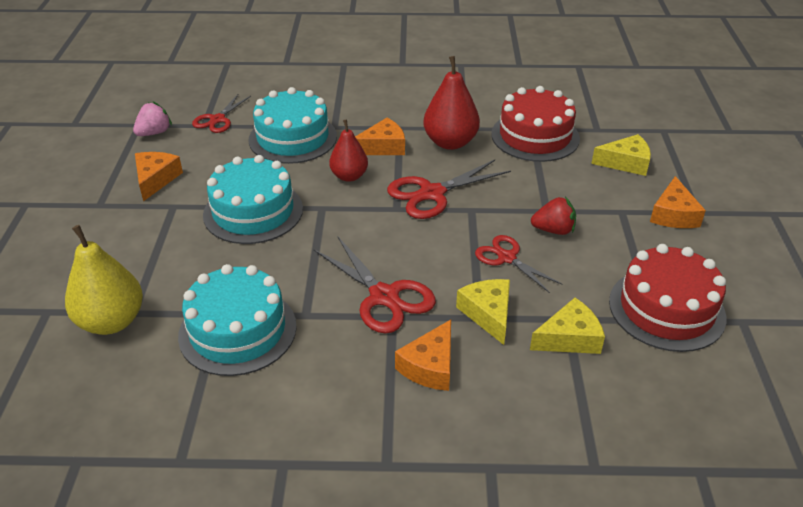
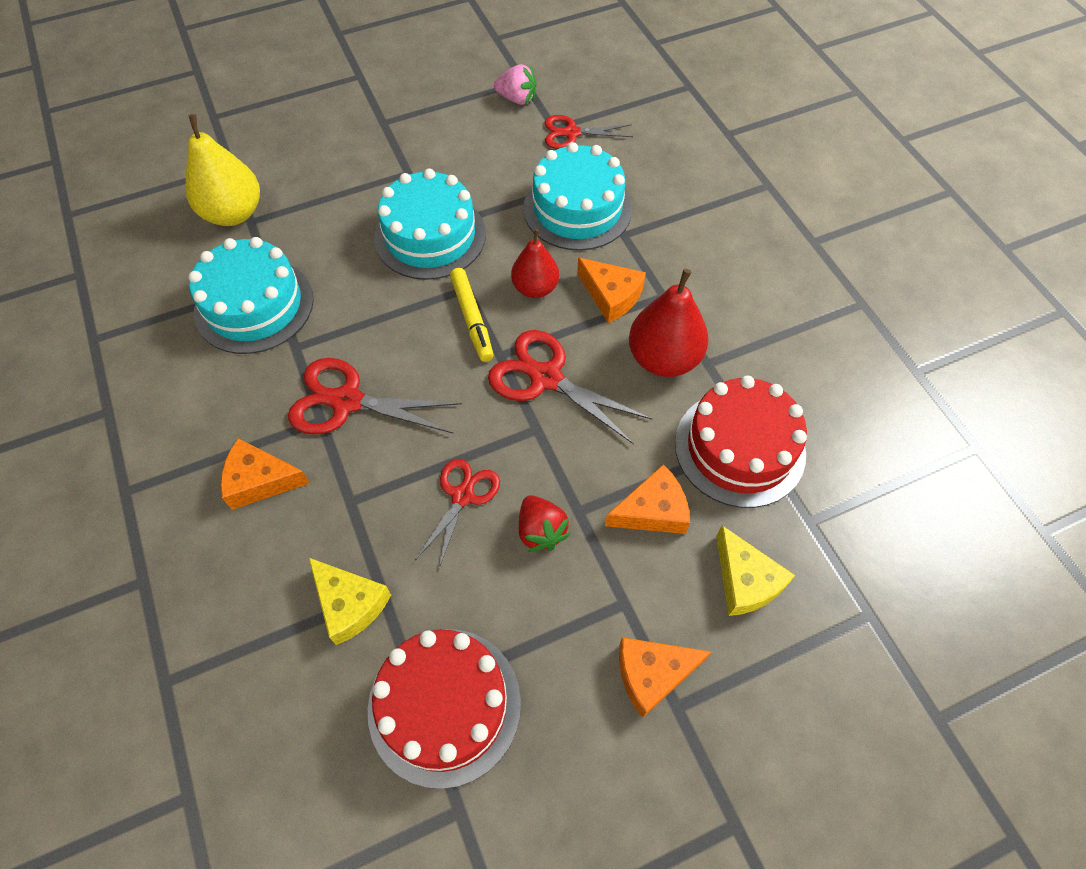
camera: 65 degrees right, 20 degrees up
(155, 179) = (441, 139): orange cheese -> orange cheese (652, 510)
(353, 212) = (472, 319): none -> yellow marker
(384, 297) = (347, 401): red scissors -> red scissors turned 75 degrees clockwise
(488, 314) = (358, 508): yellow cheese -> none

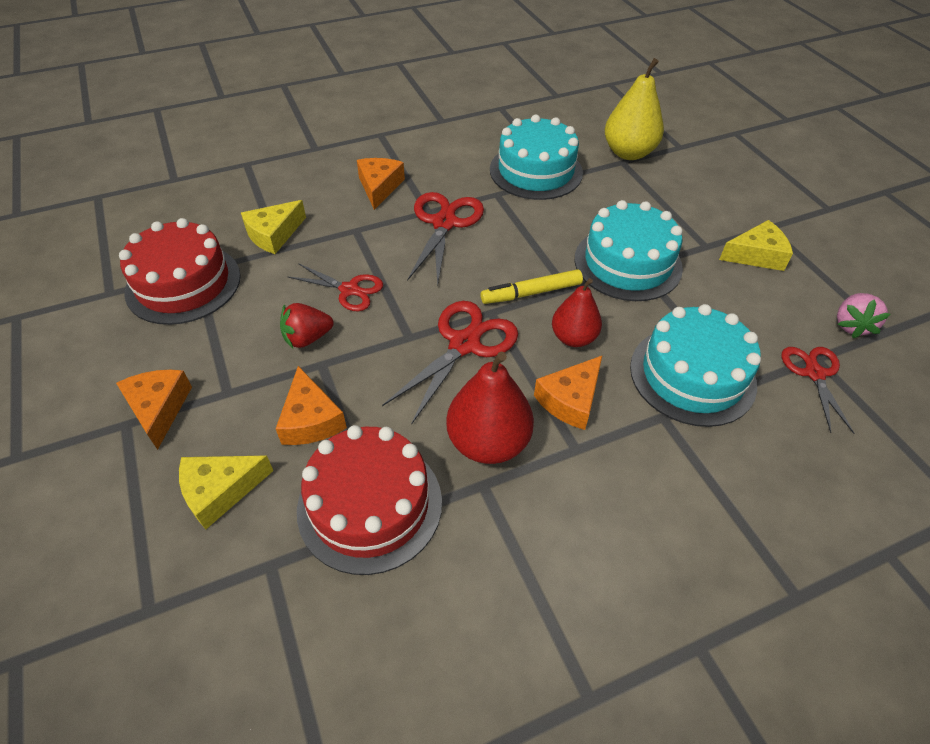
camera: 90 degrees right, 10 degrees down
(424, 139) = (756, 255): none -> yellow cheese

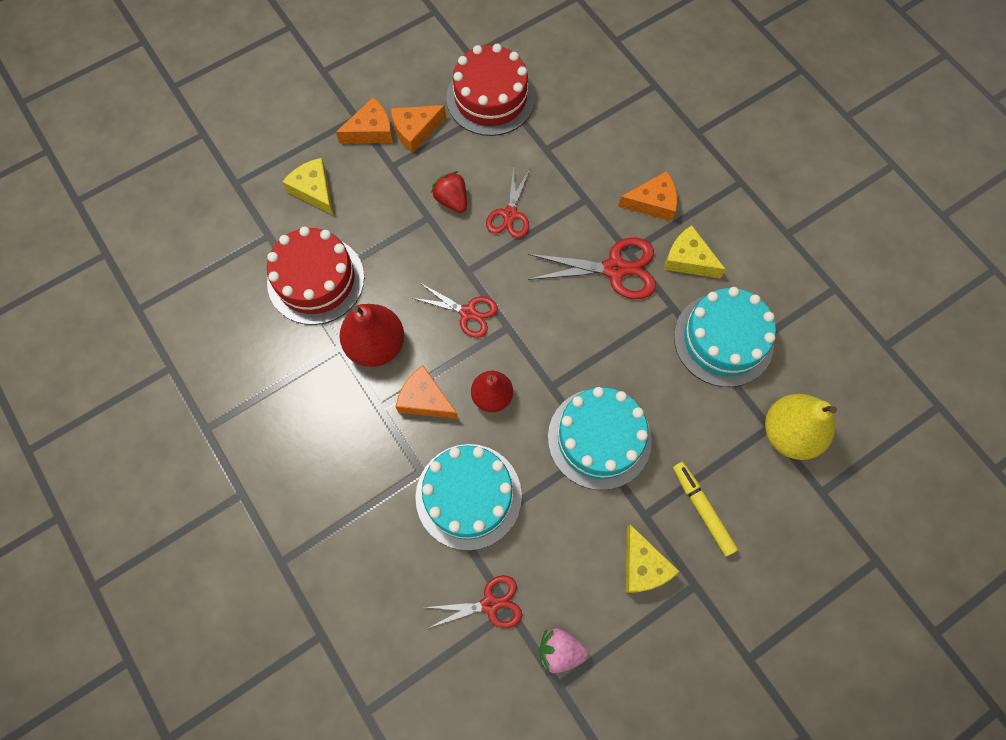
camera: 80 degrees right, 20 degrees up
(274, 234) = (563, 139): yellow cheese -> yellow cheese (688, 259)
(311, 419) = (377, 225): orange cheese -> orange cheese (415, 131)
(464, 344) = (468, 313): red scissors -> red scissors, size x0.65
(531, 293) = (538, 356): yellow marker -> yellow marker (702, 509)

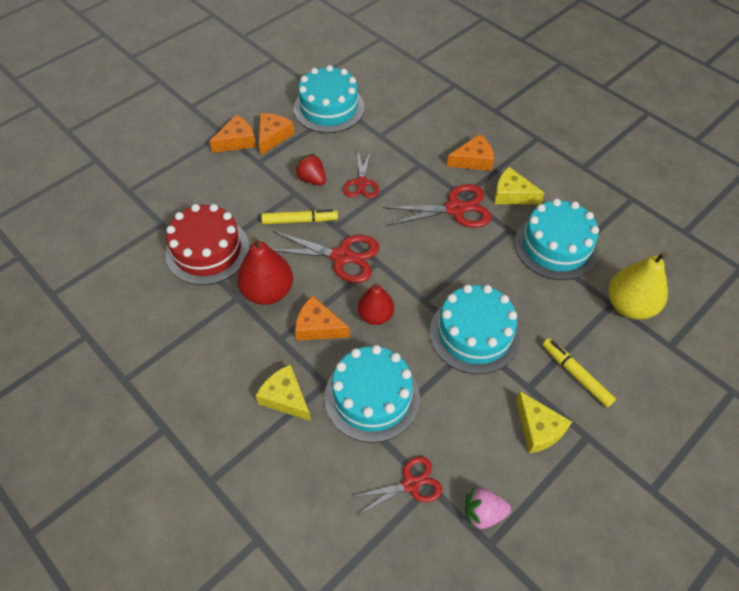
camera: 10 degrees left, 15 degrees down
(314, 190) = (196, 187): yellow cheese -> yellow cheese (285, 397)
(415, 131) = (273, 136): orange cheese -> orange cheese turned 150 degrees clockwise
(428, 256) = (300, 220): none -> yellow marker
(468, 313) = (342, 256): red scissors -> red scissors, size x1.54
(490, 98) = (329, 108): red cake -> turquoise cake

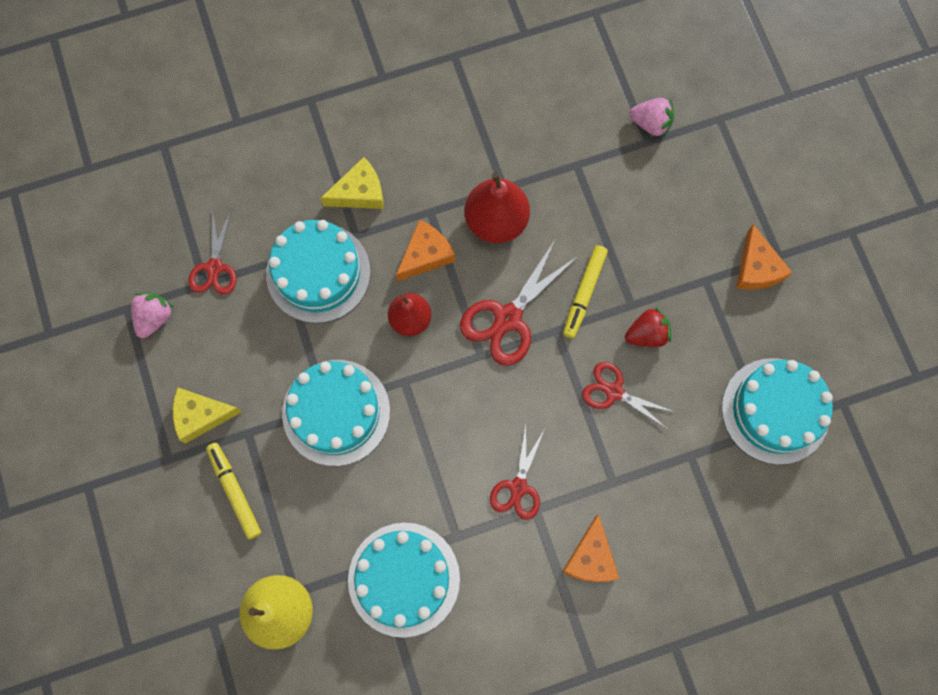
camera: 115 degrees right, 20 degrees up
(146, 227) = (651, 123): none -> pink strawberry
(207, 250) = (584, 178): red cake -> none
(273, 136) = (747, 315): orange cheese -> none
(455, 209) = (518, 487): red scissors -> red scissors, size x0.65
(512, 194) = (509, 574): yellow cheese -> none
(576, 375) = (234, 491): yellow marker -> yellow marker turned 105 degrees counterclockwise

